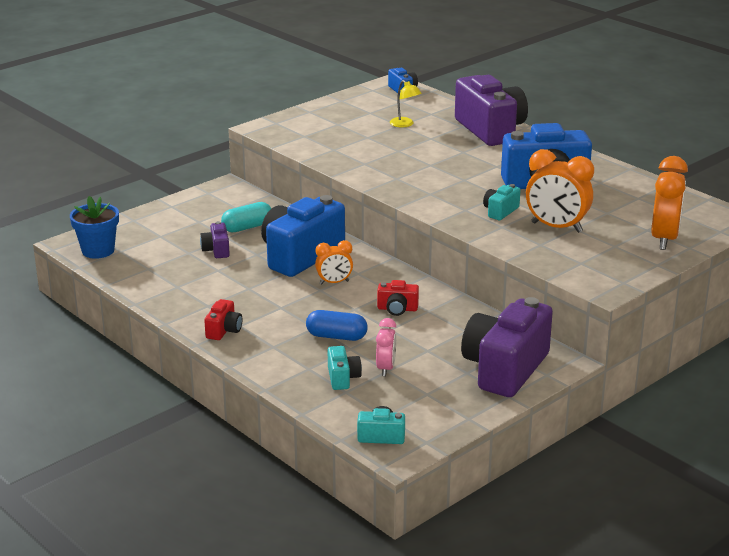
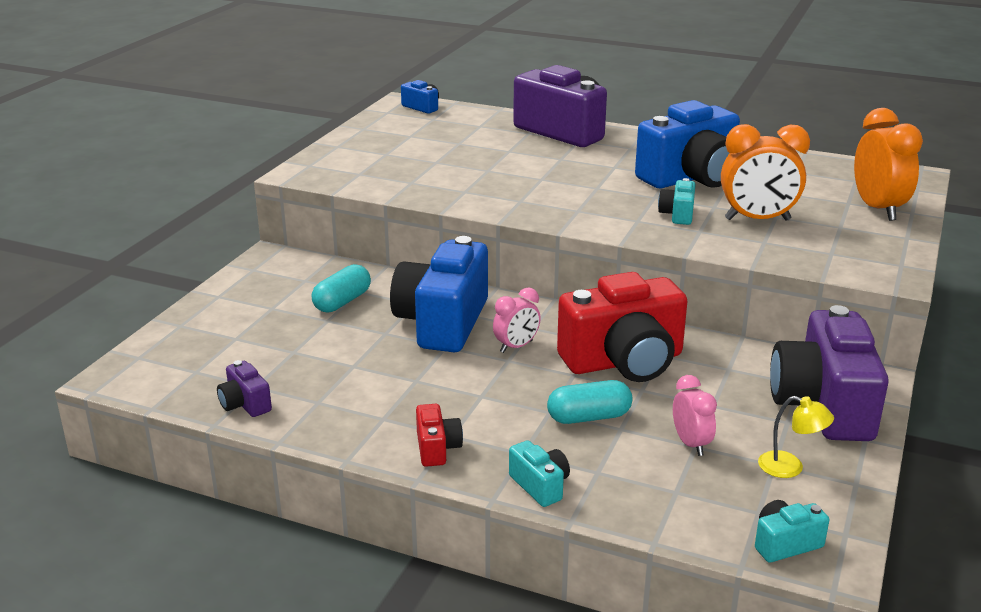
camera: 25 degrees left, 0 degrees up
(98, 251) = (162, 378): blue flower pot -> none
(216, 250) = (328, 340): purple camera -> purple camera (245, 404)
(334, 282) = (516, 346): orange clock -> pink clock
(336, 336) = (589, 417): blue capsule -> turquoise capsule
(343, 378) = (653, 473): turquoise camera -> turquoise camera (540, 486)
(397, 309) = (624, 361): red camera -> red camera, size x2.27
(405, 124) = (464, 141): yellow lamp -> yellow lamp (790, 468)

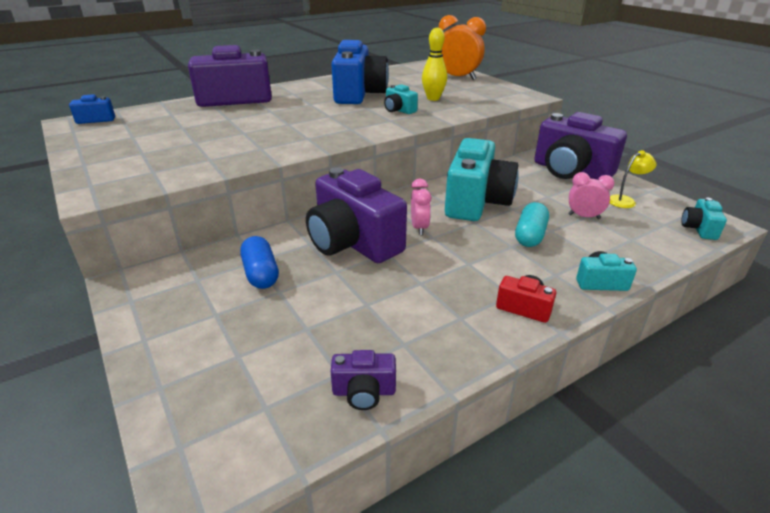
camera: 55 degrees left, 5 degrees up
(342, 302) = (261, 274): turquoise capsule -> blue capsule
(442, 322) = (353, 242): blue camera -> purple camera
(624, 361) = (476, 202): red camera -> turquoise camera
(757, 219) = (433, 98): orange clock -> yellow bowling pin

